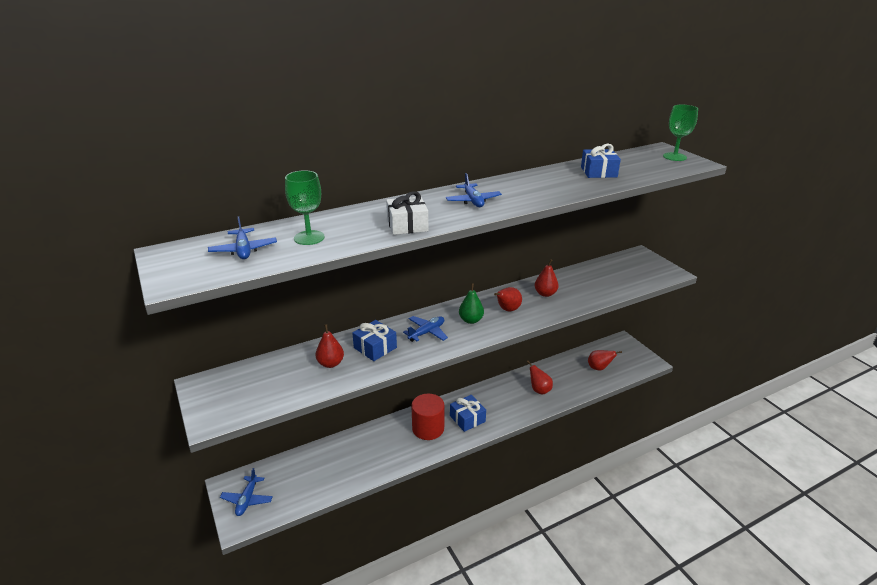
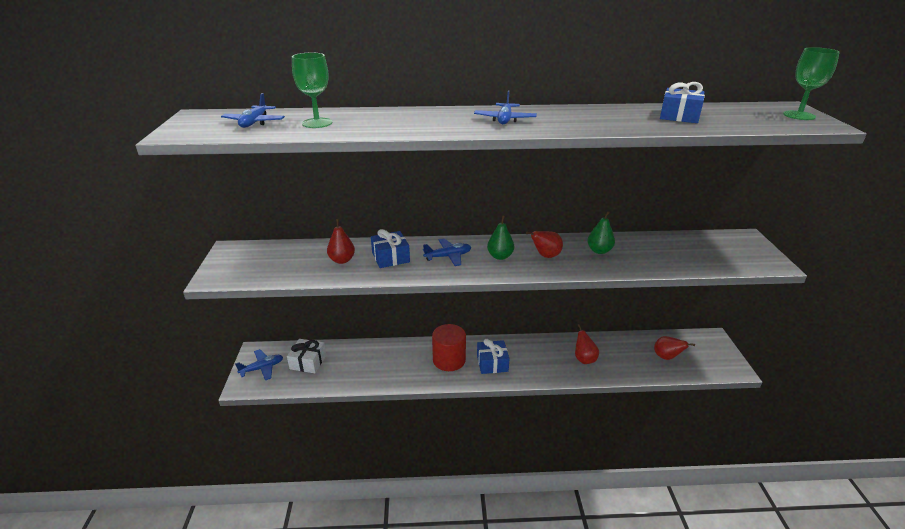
camera: 25 degrees right, 0 degrees up
(247, 500) = (262, 368): blue plane -> blue plane turned 150 degrees counterclockwise
(407, 225) = (414, 128): white gift -> white gift (308, 362)
(545, 294) = (599, 251): red pear -> green pear

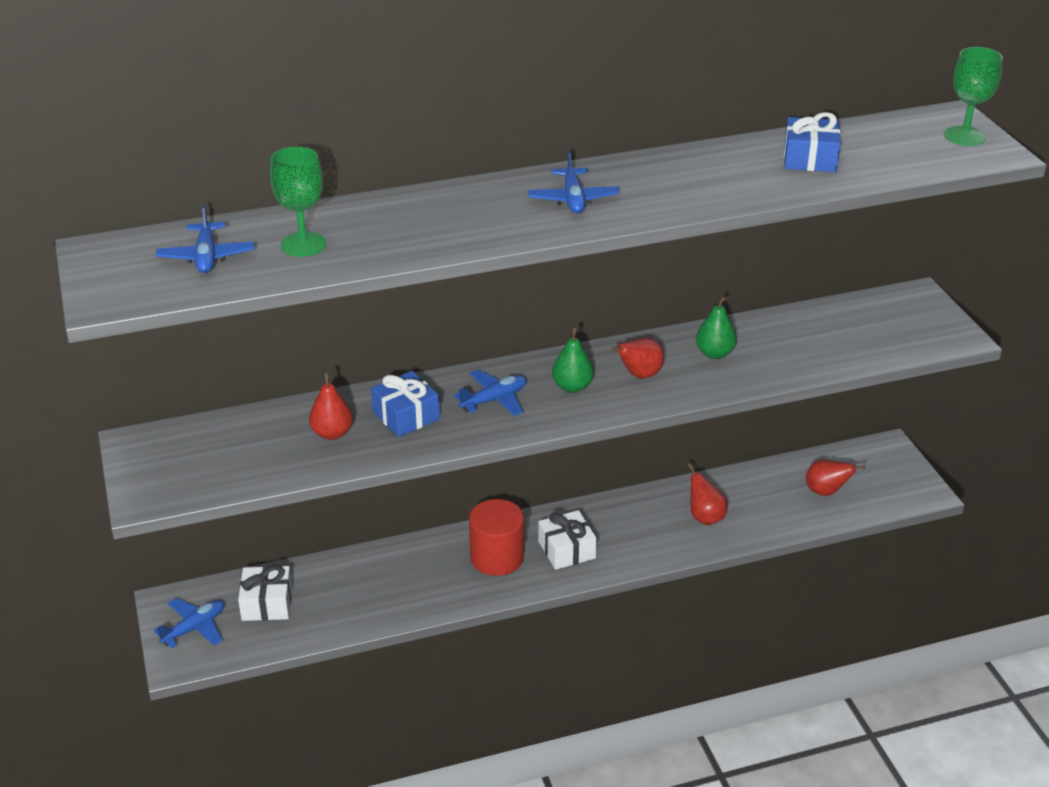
camera: 15 degrees left, 5 degrees up
(492, 363) = (566, 550): blue gift -> white gift

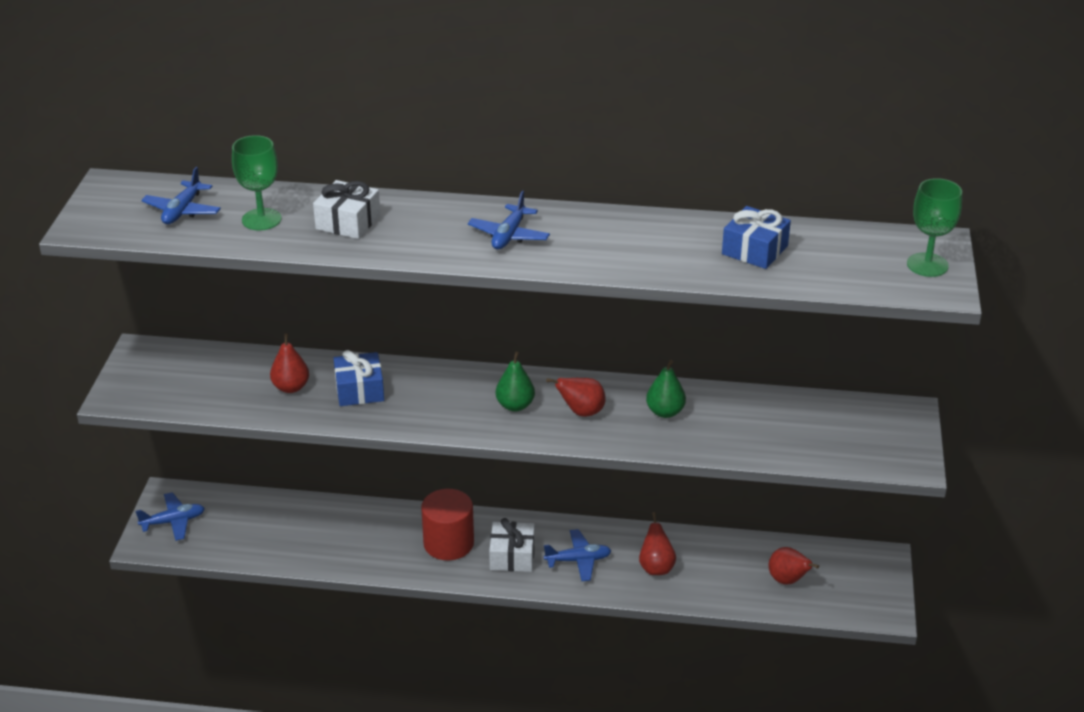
camera: 25 degrees right, 0 degrees up
(267, 603) = (240, 520): white gift -> white gift (348, 222)
(494, 400) = (441, 397): blue plane -> blue plane (578, 560)

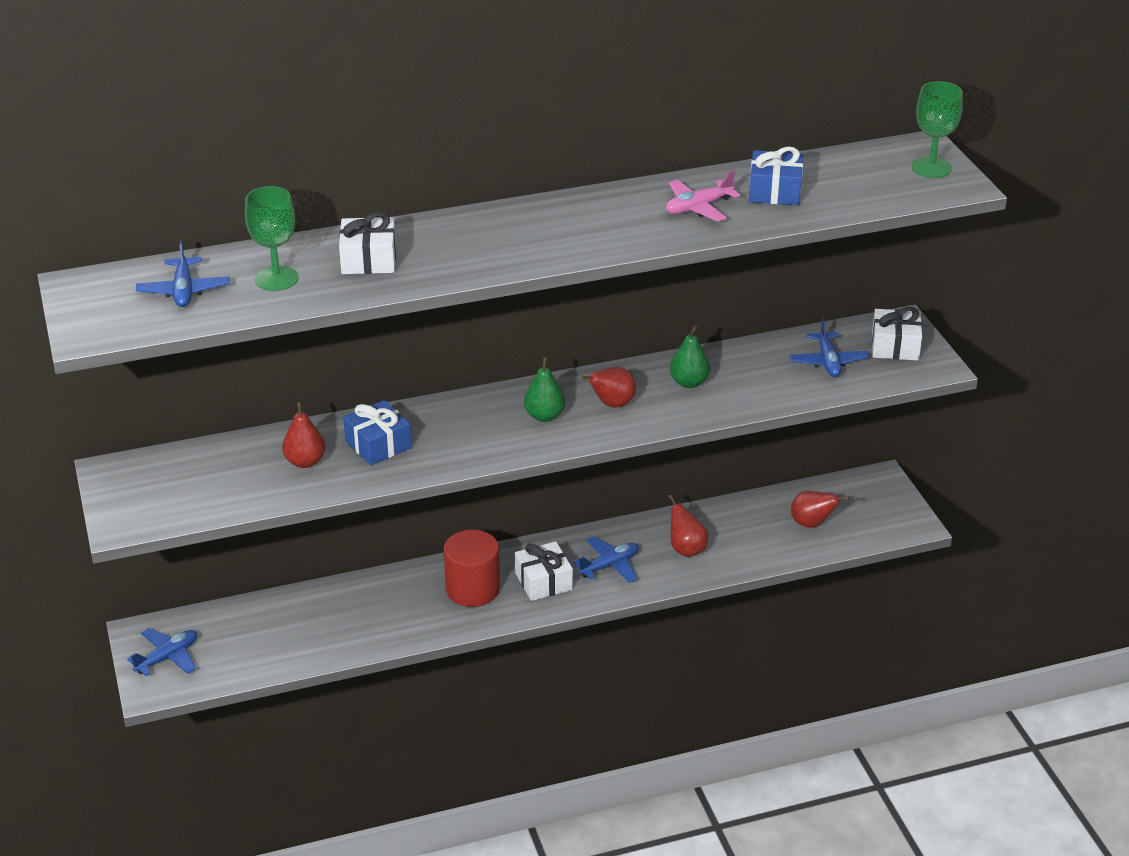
camera: 25 degrees left, 0 degrees up
(509, 235) = (539, 233): blue plane -> blue plane (828, 362)
(670, 248) = (698, 208): none -> pink plane
(886, 433) = (895, 346): none -> white gift

